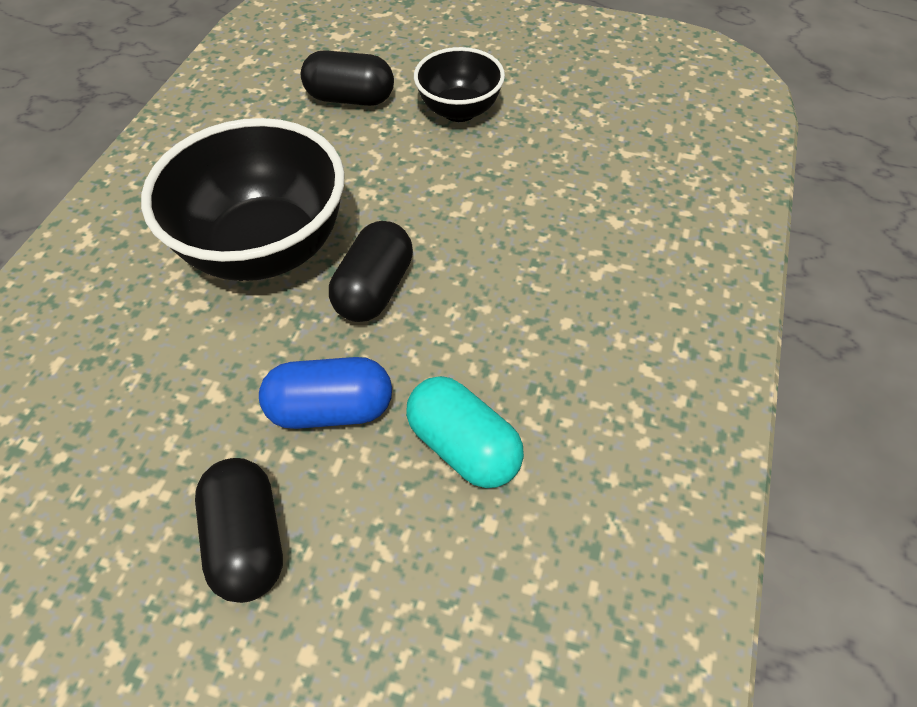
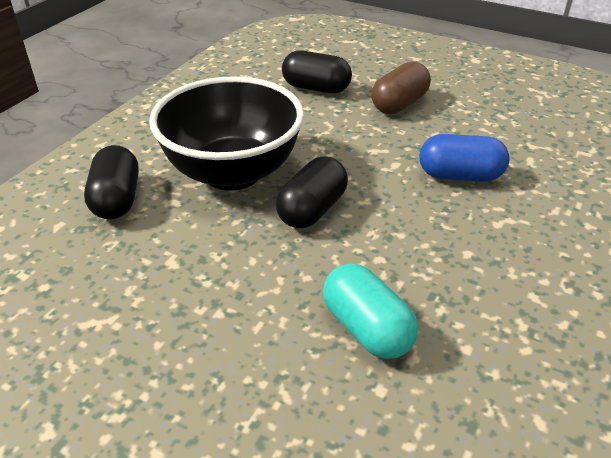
camera: 10 degrees right, 15 degrees down
(248, 540) = (175, 367): black capsule -> black capsule (117, 199)
(331, 409) = (261, 286): blue capsule -> blue capsule (460, 175)
(459, 110) = (399, 104): black bowl -> brown capsule

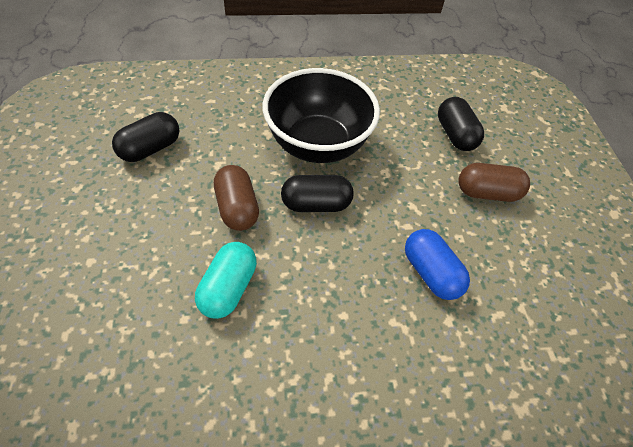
camera: 50 degrees right, 15 degrees up
(117, 199) = (249, 110): black capsule -> black capsule (150, 149)
(257, 273) = (237, 208): none -> brown capsule

